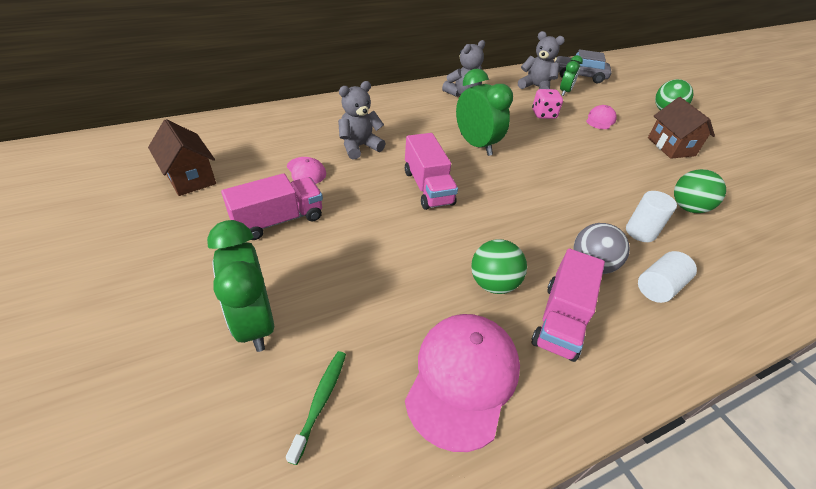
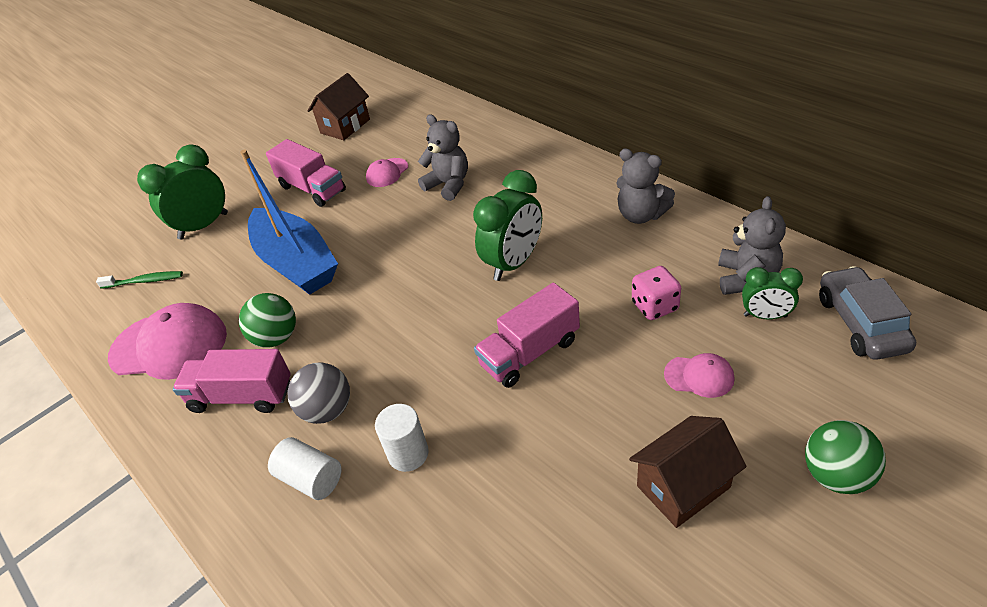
camera: 80 degrees right, 0 degrees up
(392, 252) = (296, 263): none -> blue boat
(428, 187) = (403, 253): pink truck -> pink truck (529, 352)
(687, 207) = (496, 512): green ball -> none

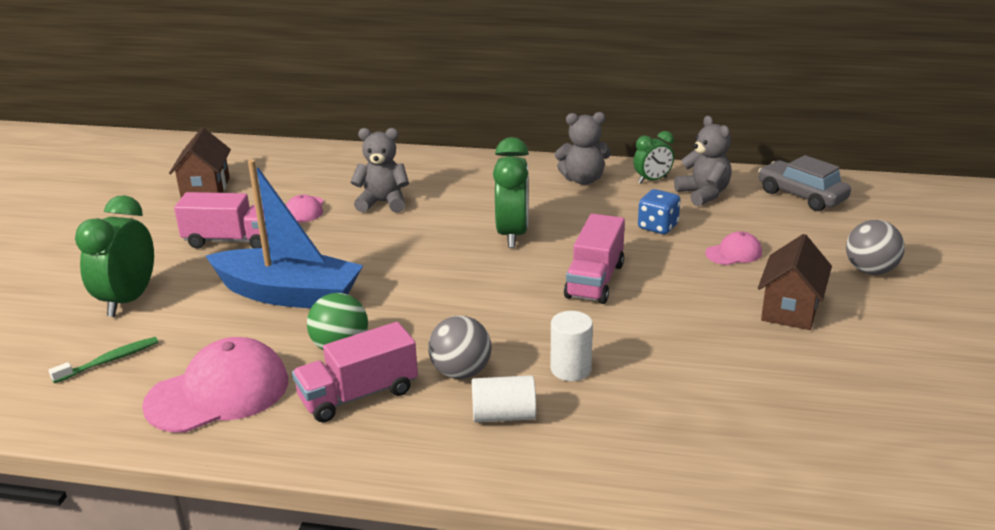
camera: 40 degrees left, 15 degrees down
(654, 306) = (658, 227): pink dice -> blue dice
(765, 316) = (739, 209): green clock -> green clock (652, 180)
(836, 475) = (870, 270): green ball -> grey ball

